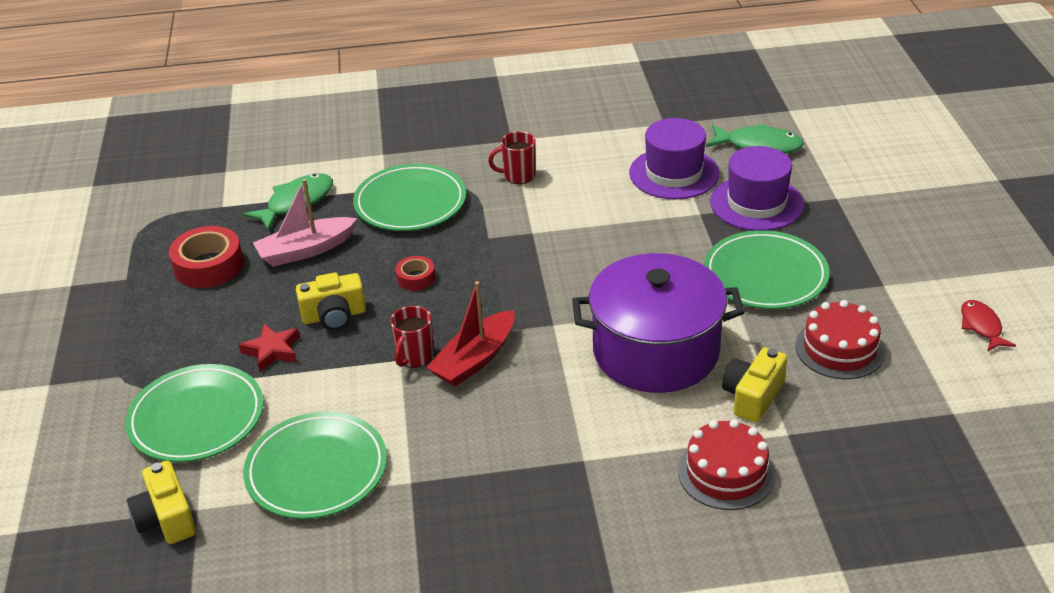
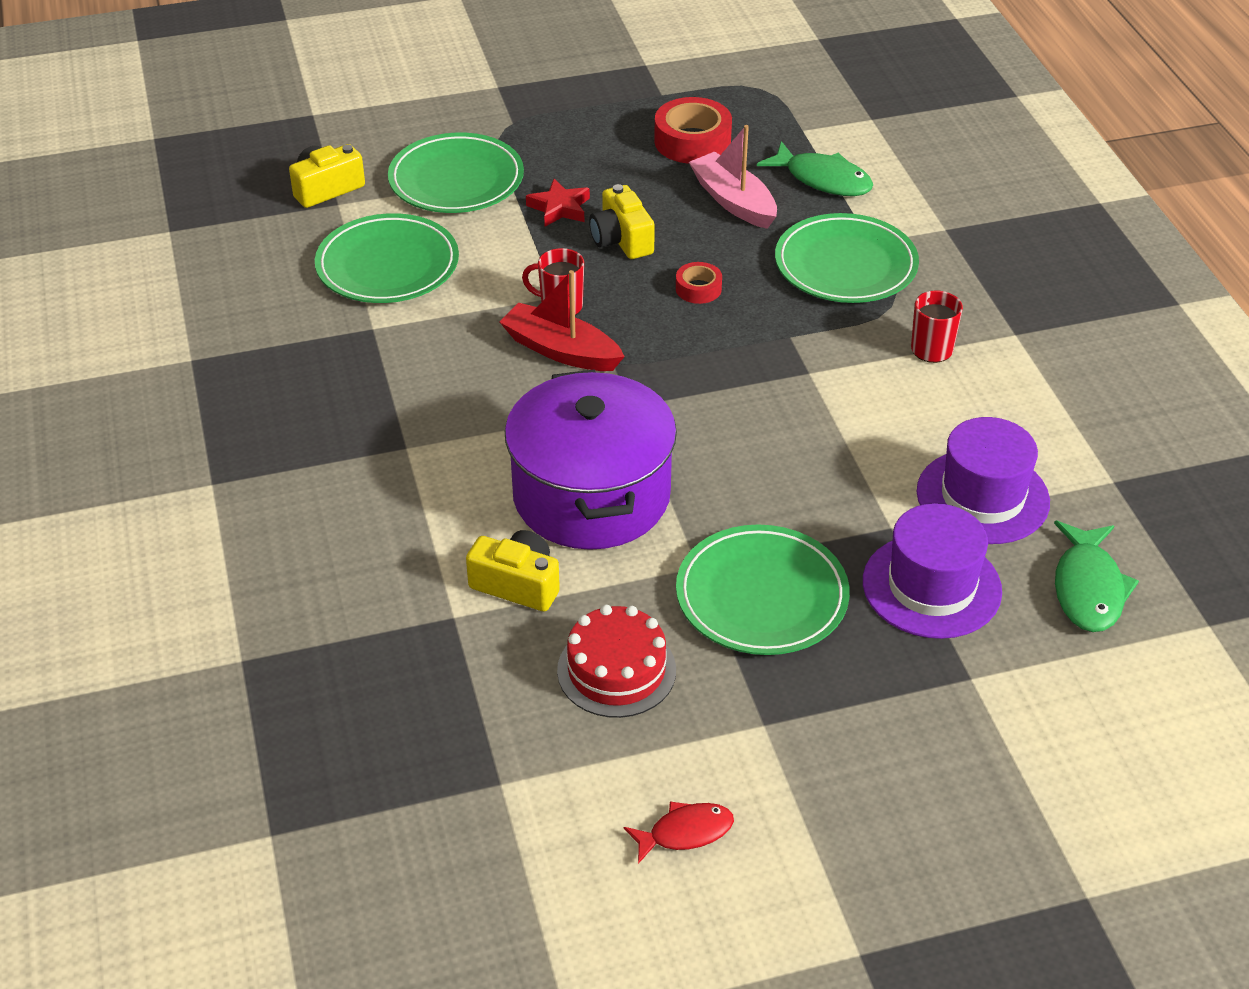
camera: 80 degrees right, 5 degrees up
(726, 473) = (388, 562): red cake -> none

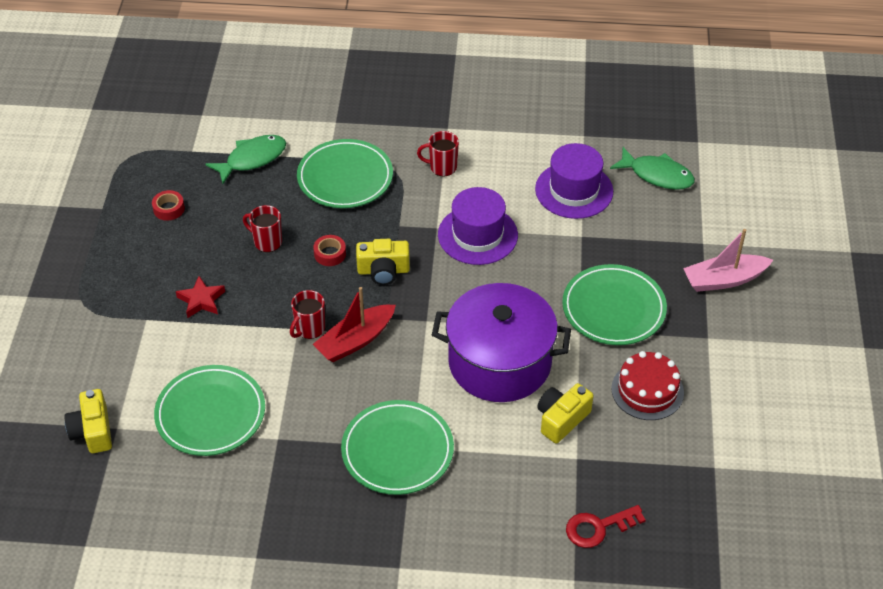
camera: 70 degrees left, 5 degrees up
(338, 667) = (598, 527): none -> red key
(456, 180) = (131, 349): green plate -> green plate (397, 451)
(621, 240) = (256, 277): yellow camera -> yellow camera (383, 271)
(685, 832) = (771, 393): red fish -> none
(686, 231) = (267, 242): none -> red mug
(692, 141) = (169, 209): red tape -> red tape, size x0.55
(733, 201) = (249, 209): pink boat -> pink boat (724, 280)
(931, 586) = (633, 235): purple hat -> purple hat (477, 235)

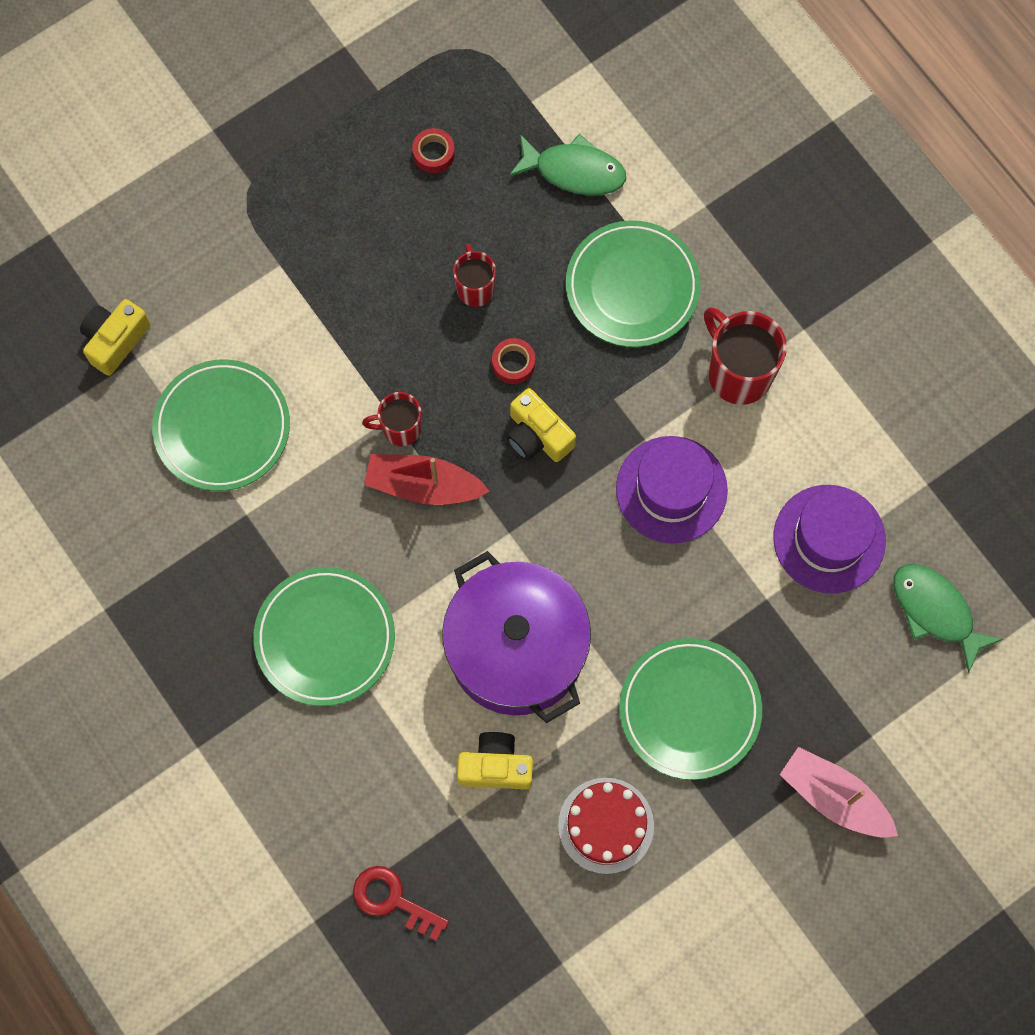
camera: 50 degrees right, 25 degrees up
(201, 300) = (346, 294): red star -> none
(442, 167) = (738, 373): red mug -> red mug, size x1.68
(657, 175) = (935, 611): green fish -> green fish turned 150 degrees clockwise

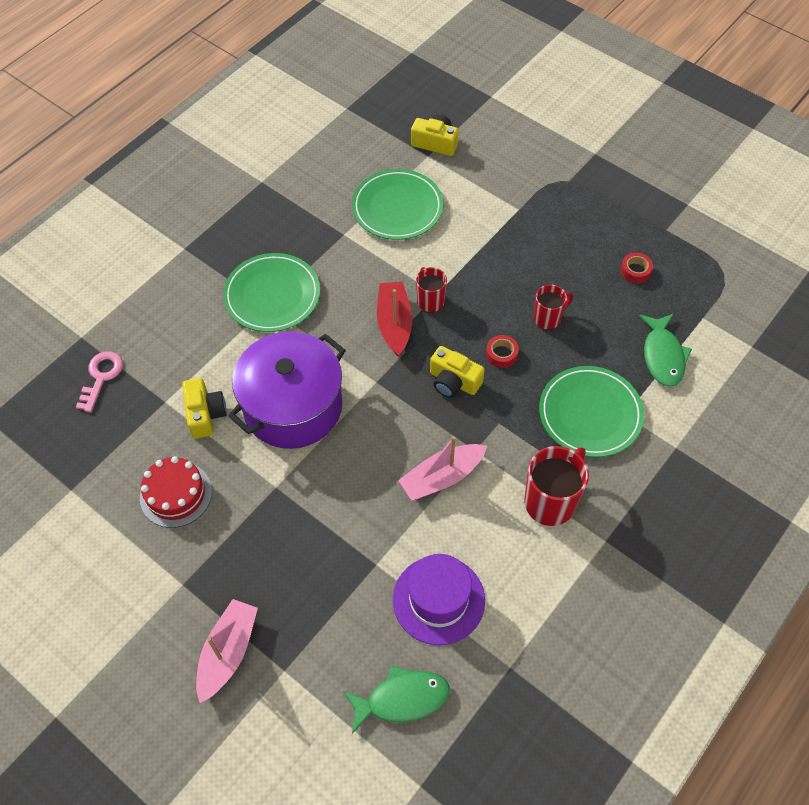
camera: 75 degrees right, 15 degrees down
(393, 900) = (101, 377): red key -> pink key
(537, 435) = (453, 381): yellow camera -> yellow camera turned 90 degrees counterclockwise
(671, 489) = (442, 477): purple hat -> pink boat
(689, 710) = (275, 530): green plate -> none
(935, 611) = (402, 699): green fish -> green fish turned 45 degrees clockwise

